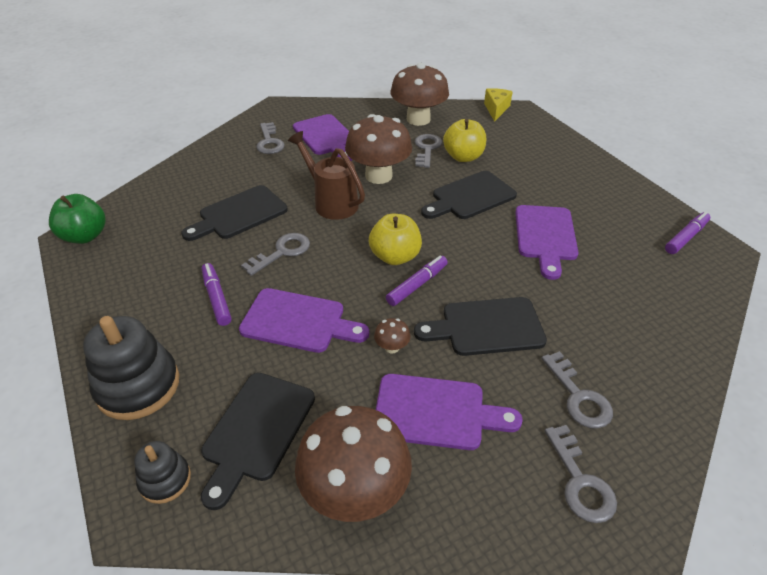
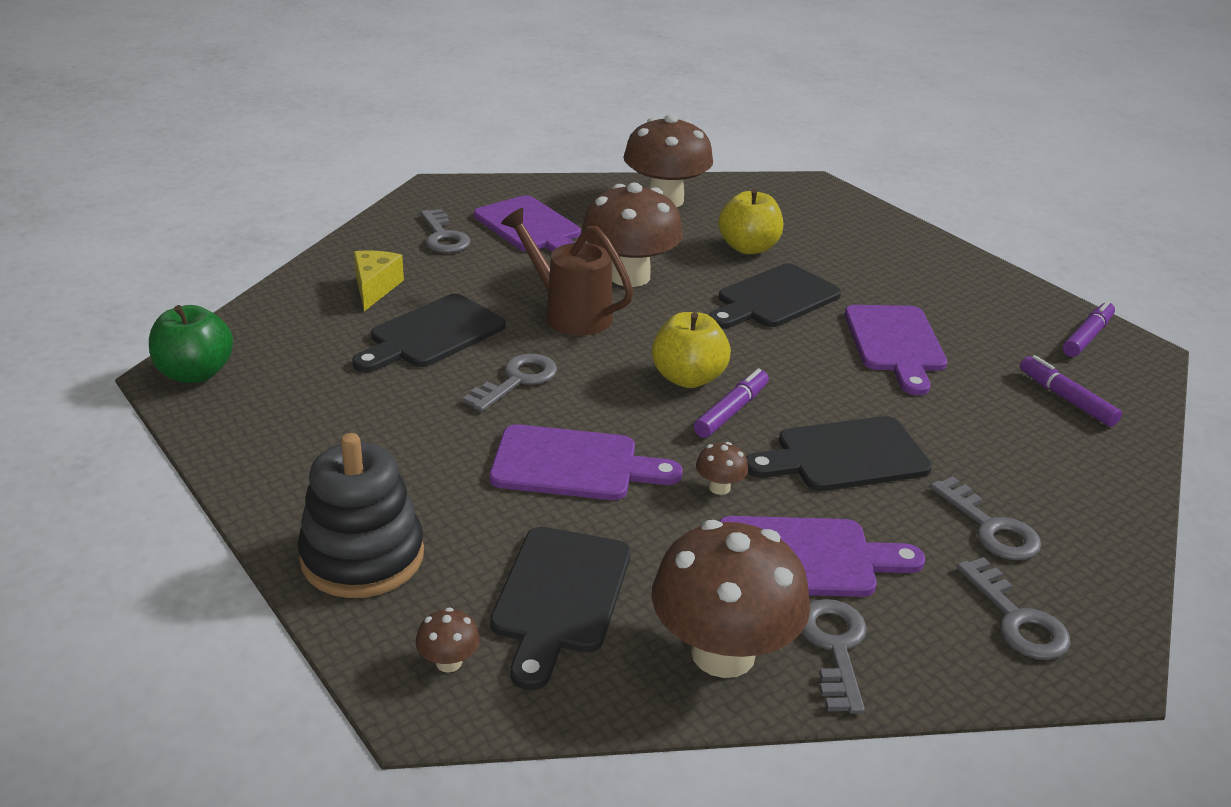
camera: 10 degrees left, 10 degrees down
(165, 480) = (449, 662): black stacking toy -> brown mushroom
(217, 298) = (439, 443): purple marker -> purple marker (1066, 399)
(427, 149) = (691, 239): grey key -> grey key (834, 648)
(496, 109) = (778, 184): yellow cheese -> yellow cheese (375, 288)

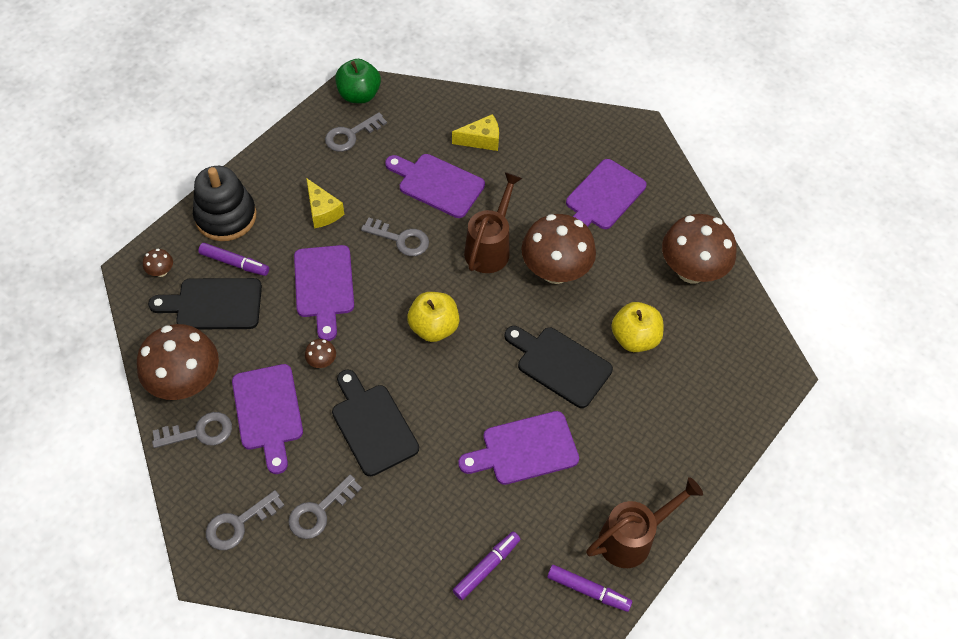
camera: 75 degrees right, 25 degrees up
(418, 445) = (322, 211): none -> yellow cheese
(432, 334) = (437, 184): black cutting board -> purple cutting board
(443, 237) = (565, 153): grey key -> grey key (351, 135)
(731, 411) = (403, 357): purple marker -> purple marker (234, 263)
(1016, 299) = (632, 538): none -> brown watering can

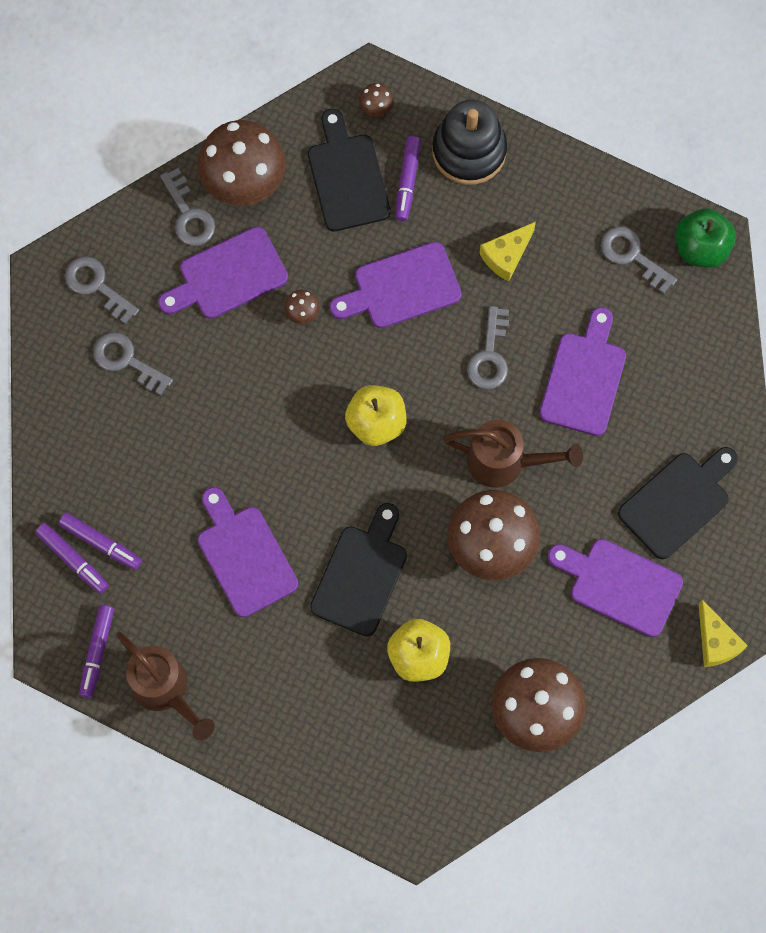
camera: 80 degrees right, 15 degrees up
(372, 425) = (236, 387): black cutting board -> black cutting board (678, 502)
(481, 140) = (671, 416): yellow cheese -> yellow cheese (716, 642)
(497, 596) = (73, 560): none -> purple marker

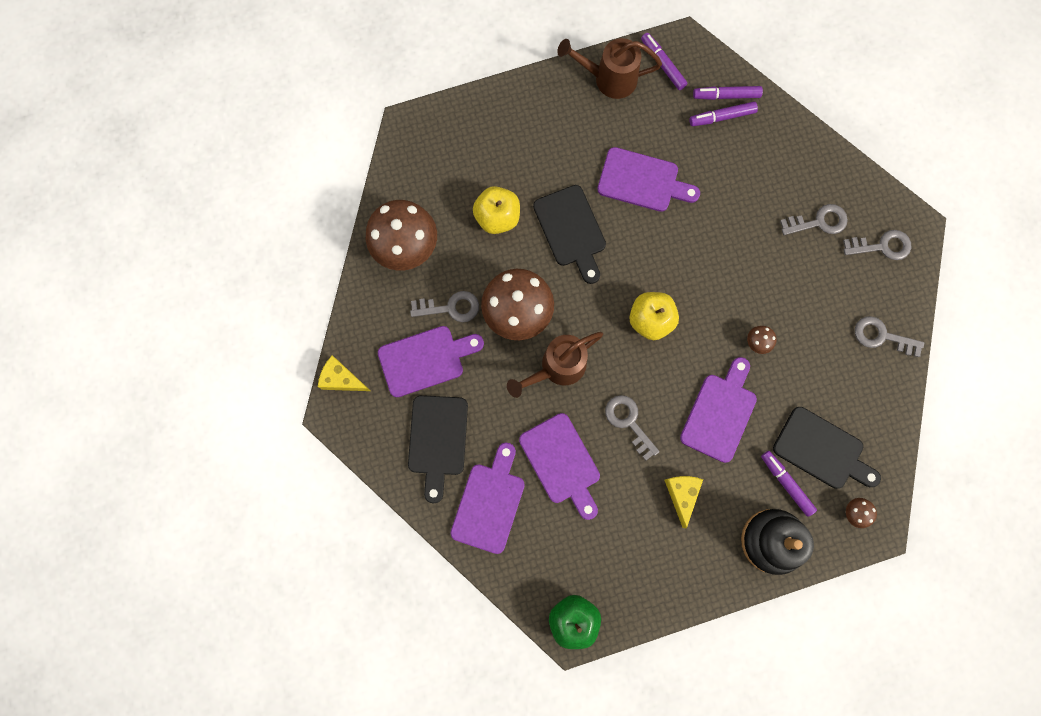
camera: 135 degrees right, 5 degrees up
(228, 275) = (821, 323): purple cutting board -> purple cutting board (489, 503)
(244, 181) = (875, 387): brown mushroom -> none
(632, 256) = (608, 570): grey key -> grey key (450, 307)

